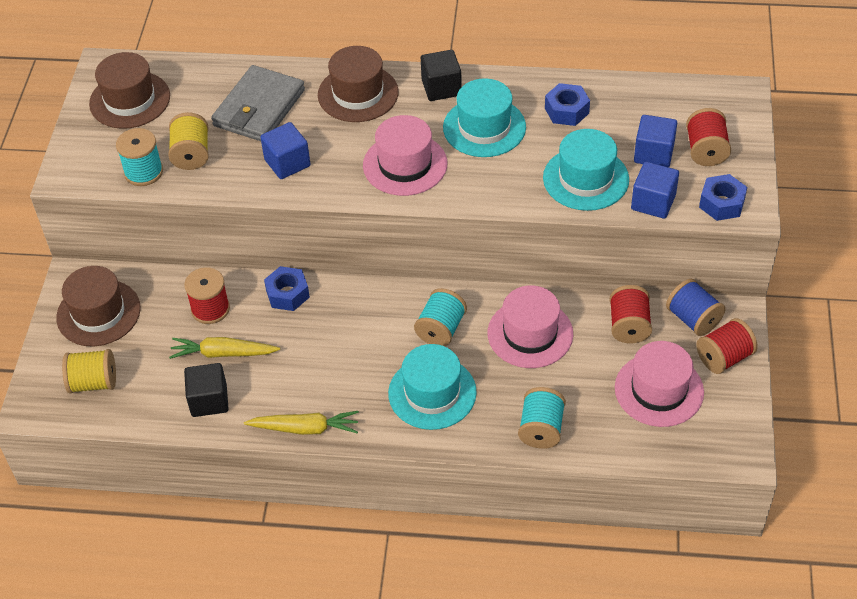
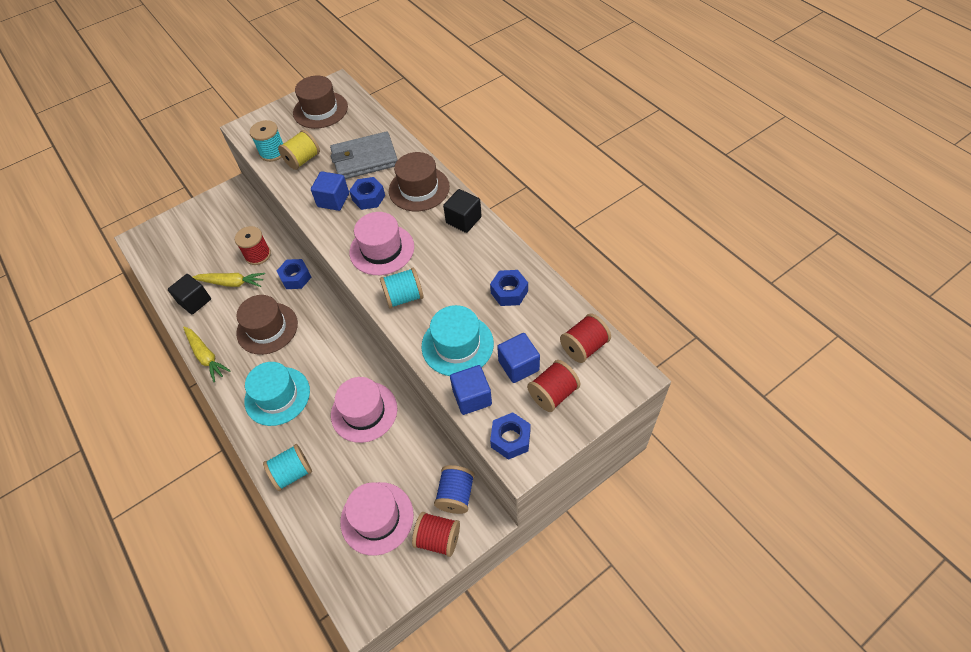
camera: 50 degrees right, 5 degrees up
(93, 382) = (172, 248): yellow spool -> none
(98, 313) = (219, 216): brown hat -> brown hat (267, 328)
(223, 353) = (231, 283): yellow carrot -> yellow carrot turned 135 degrees clockwise
(320, 135) = (368, 198): none -> blue nut
(441, 329) = (329, 365): turquoise spool -> turquoise spool (404, 297)
(484, 127) = (451, 263): turquoise hat -> none
(629, 326) = (417, 461): red spool -> red spool (584, 347)

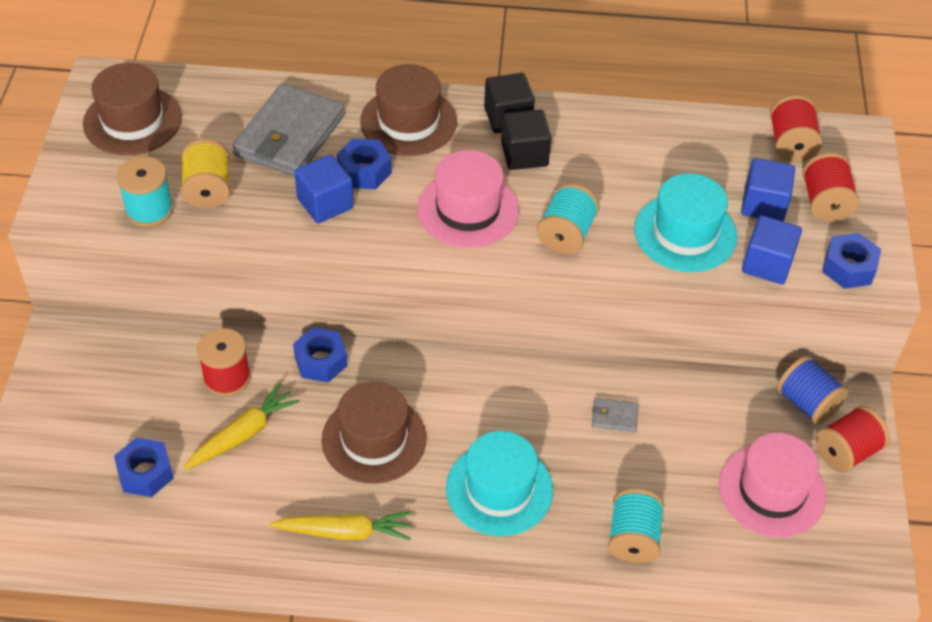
camera: 55 degrees left, 5 degrees down
(195, 301) = (226, 493): black cube -> black cube (524, 154)
(364, 411) = (614, 417): pink hat -> grey wallet
(509, 292) = (657, 150): blue nut -> blue nut (145, 473)

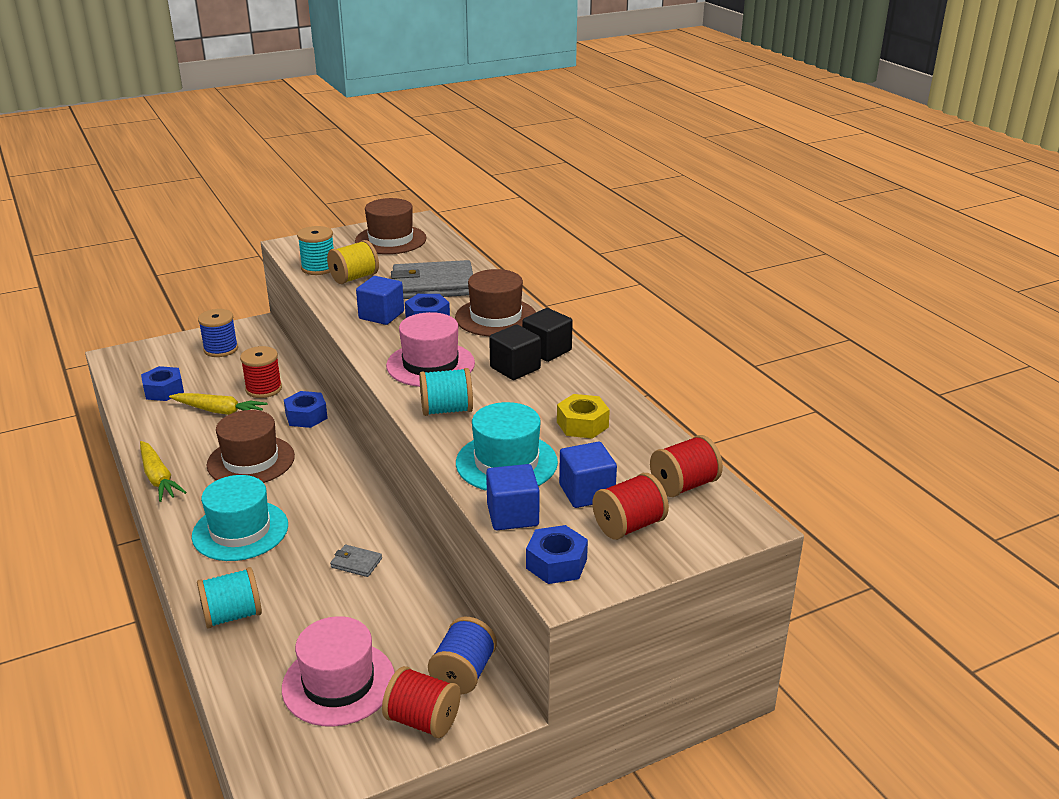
camera: 60 degrees right, 20 degrees down
(89, 386) = (221, 349): none -> blue spool
(614, 417) = (356, 563): grey wallet -> grey wallet turned 45 degrees counterclockwise
(658, 157) = (582, 424): none -> yellow nut

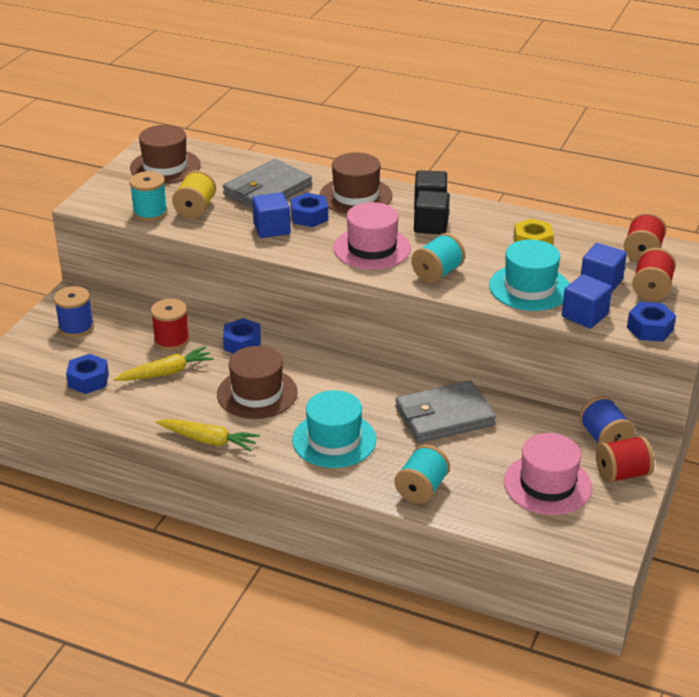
camera: 40 degrees left, 5 degrees up
(356, 563) = (444, 416): grey wallet -> grey wallet, size x2.37

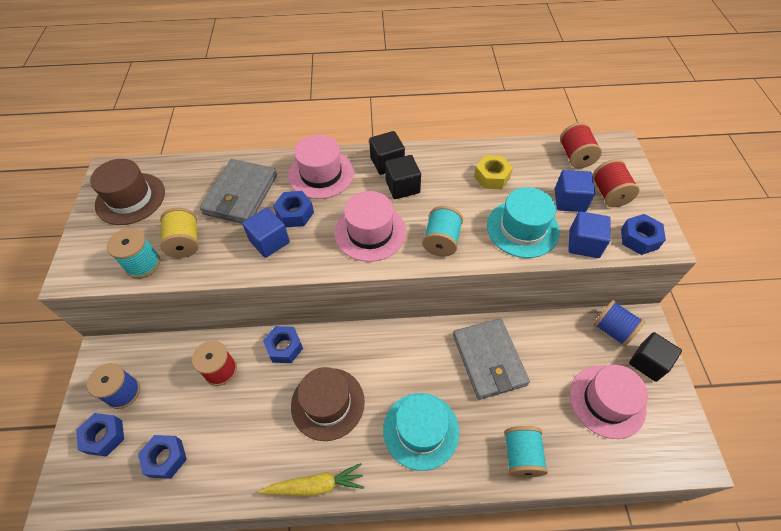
camera: 25 degrees left, 20 degrees up
(44, 350) = (104, 436): none -> blue nut
(166, 372) = (235, 414): yellow carrot -> none
(356, 196) = (321, 174): brown hat -> pink hat
(444, 416) = (489, 360): grey wallet -> grey wallet turned 60 degrees counterclockwise
(622, 474) = (648, 362): red spool -> black cube

